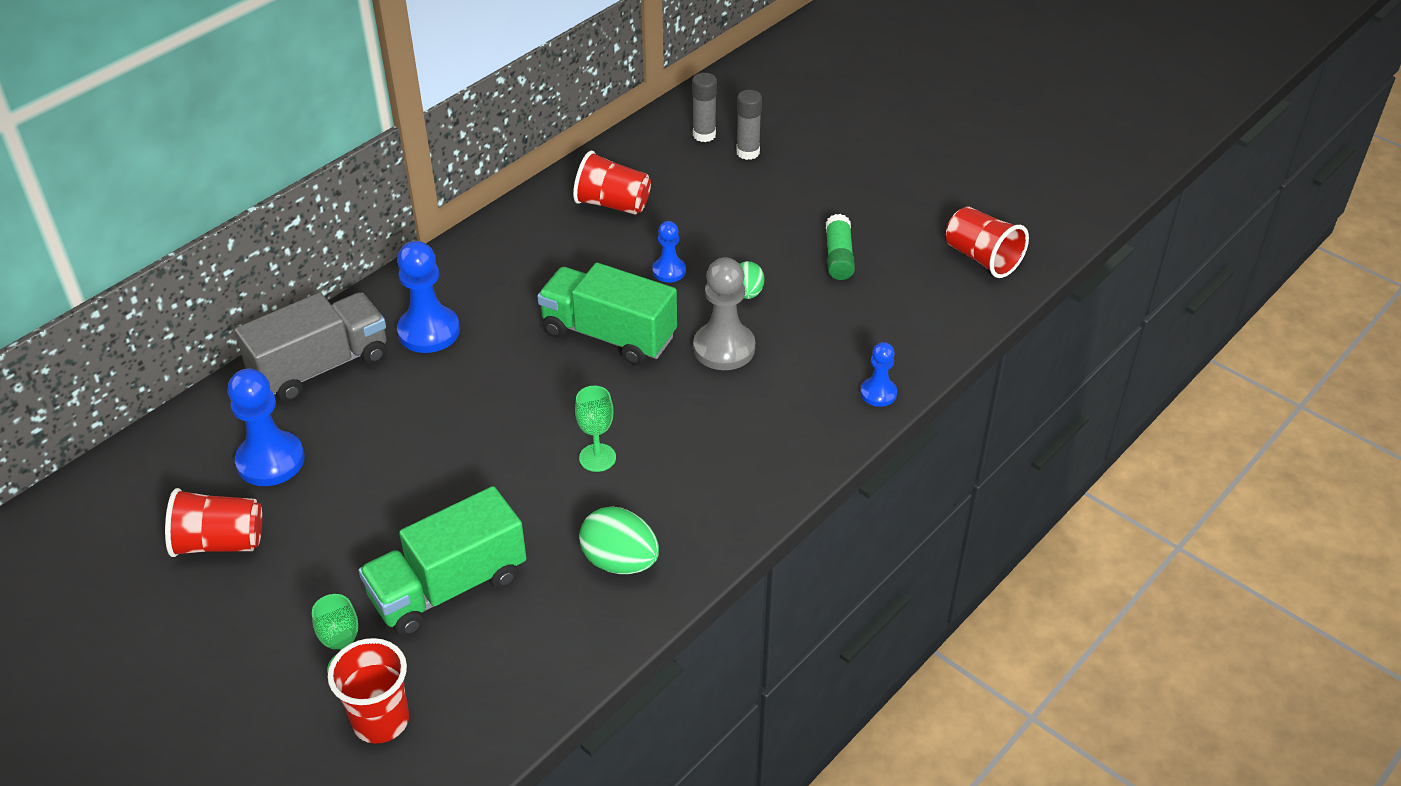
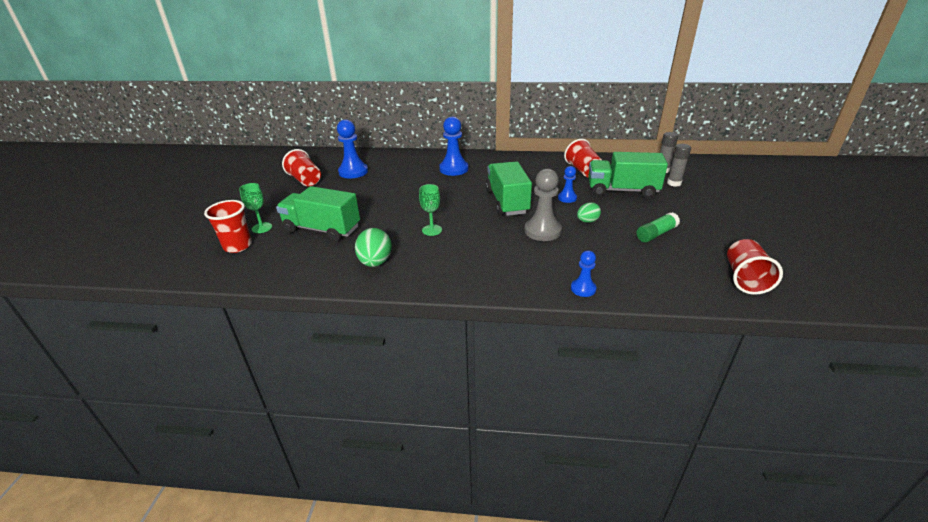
camera: 55 degrees right, 10 degrees down
(321, 367) = (409, 160): grey truck -> none
(711, 209) = (622, 190): none -> green truck

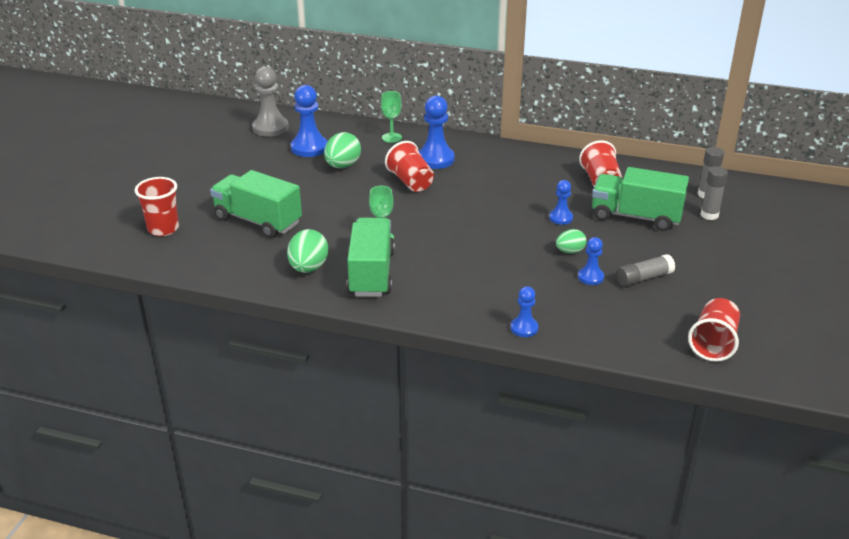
camera: 10 degrees right, 0 degrees up
(262, 228) = (191, 210): green goblet -> green goblet (391, 137)
(305, 180) = (249, 153): red cup -> red cup (410, 182)
(383, 181) = (342, 166): none -> green egg
(507, 202) = (484, 213): green truck -> green truck (371, 273)
(542, 231) = (510, 256): grey pawn -> grey pawn (270, 128)
(614, 239) = (590, 277): none -> blue pawn
(656, 234) = (644, 278): green glue stick -> grey glue stick

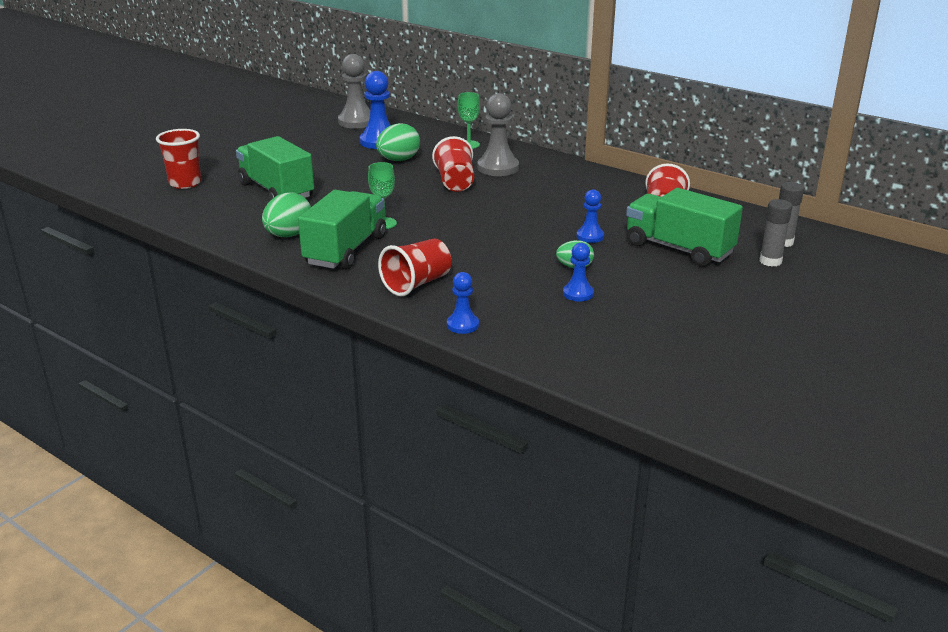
camera: 20 degrees right, 5 degrees down
(435, 159) = (498, 168): blue pawn -> grey pawn
(644, 278) = (640, 305): grey glue stick -> none
(713, 343) = (673, 381): red cup -> red cup (417, 284)

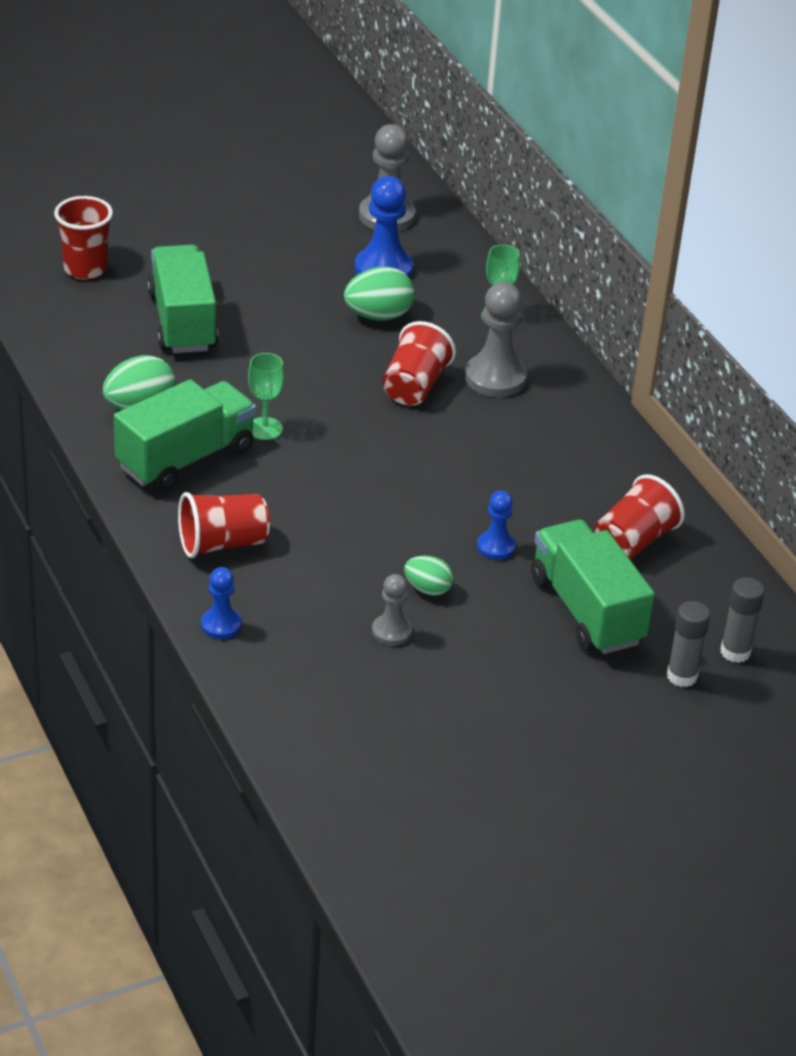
camera: 25 degrees right, 10 degrees up
(578, 293) = (391, 631): blue pawn -> grey pawn

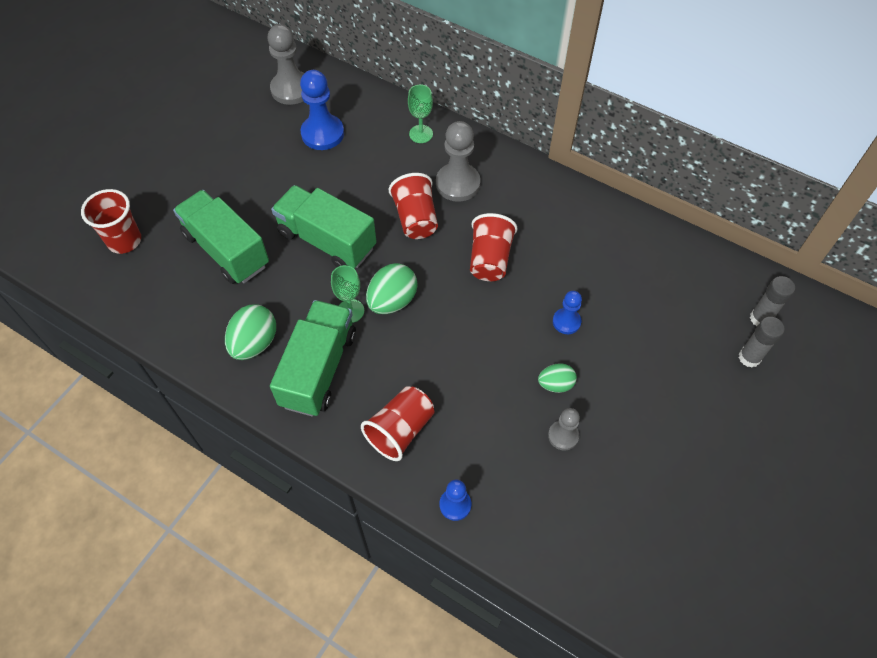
camera: 30 degrees left, 20 degrees up
(378, 316) = (349, 173): green egg -> green egg (392, 301)
(586, 610) = (657, 340): green truck -> green truck (327, 240)
(633, 542) = (638, 267): red cup -> red cup (490, 259)

